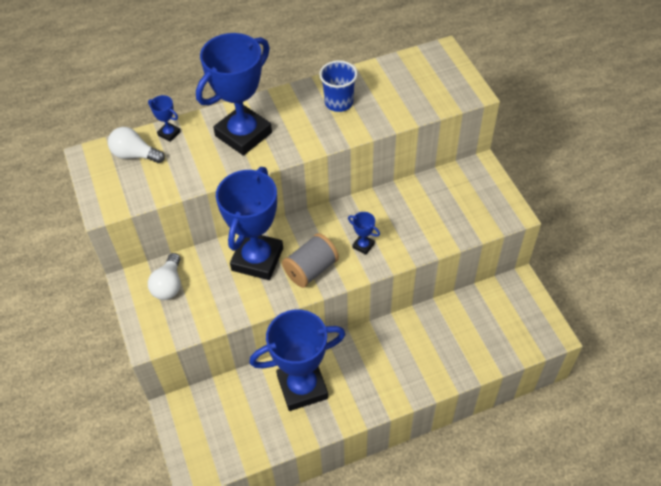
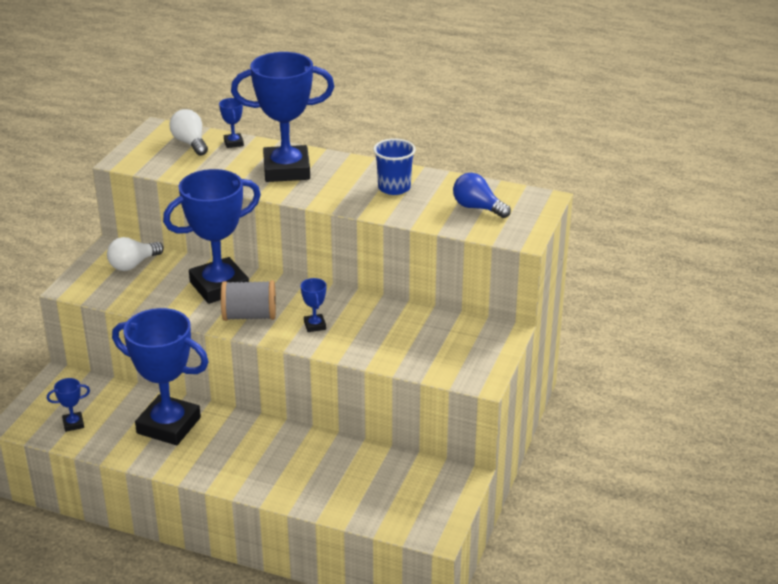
camera: 40 degrees right, 20 degrees down
(235, 439) = (73, 424): none -> blue trophy
(413, 85) = (477, 208): none -> blue light bulb

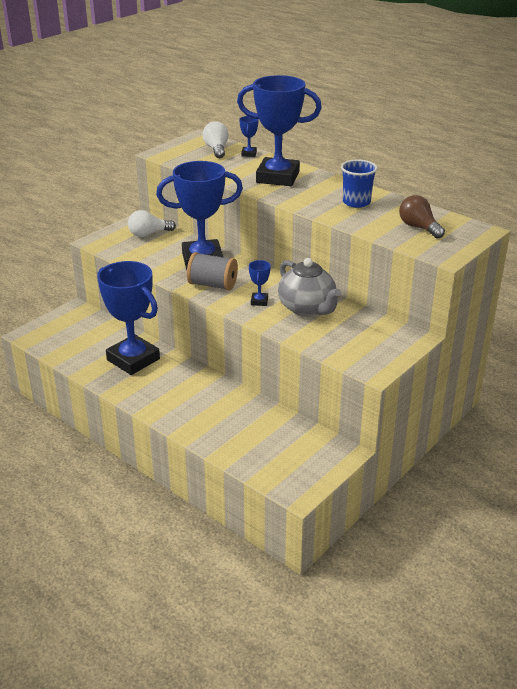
camera: 20 degrees right, 0 degrees up
(73, 424) = (66, 343): blue trophy -> none
(373, 323) = (307, 308): none -> grey teapot
(477, 208) = (418, 227): blue light bulb -> brown light bulb

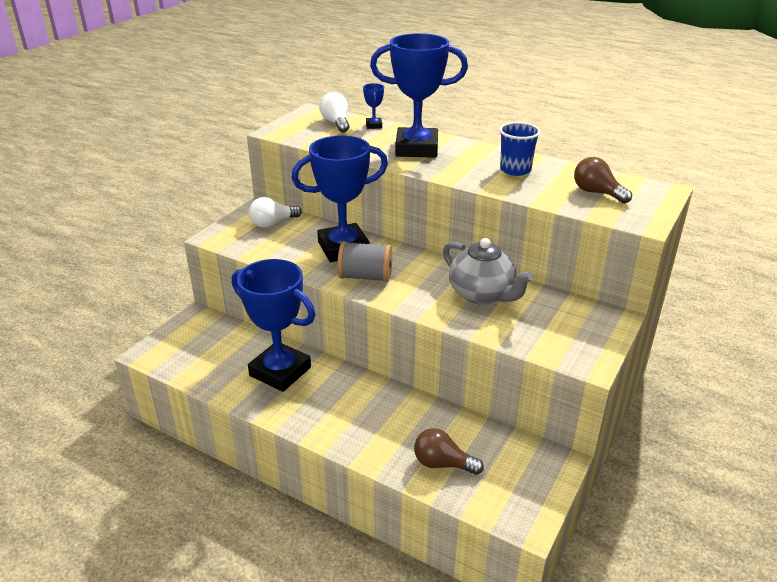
camera: 10 degrees left, 0 degrees up
(245, 442) = (442, 464): none -> brown light bulb
(259, 301) = (425, 291): blue trophy -> none

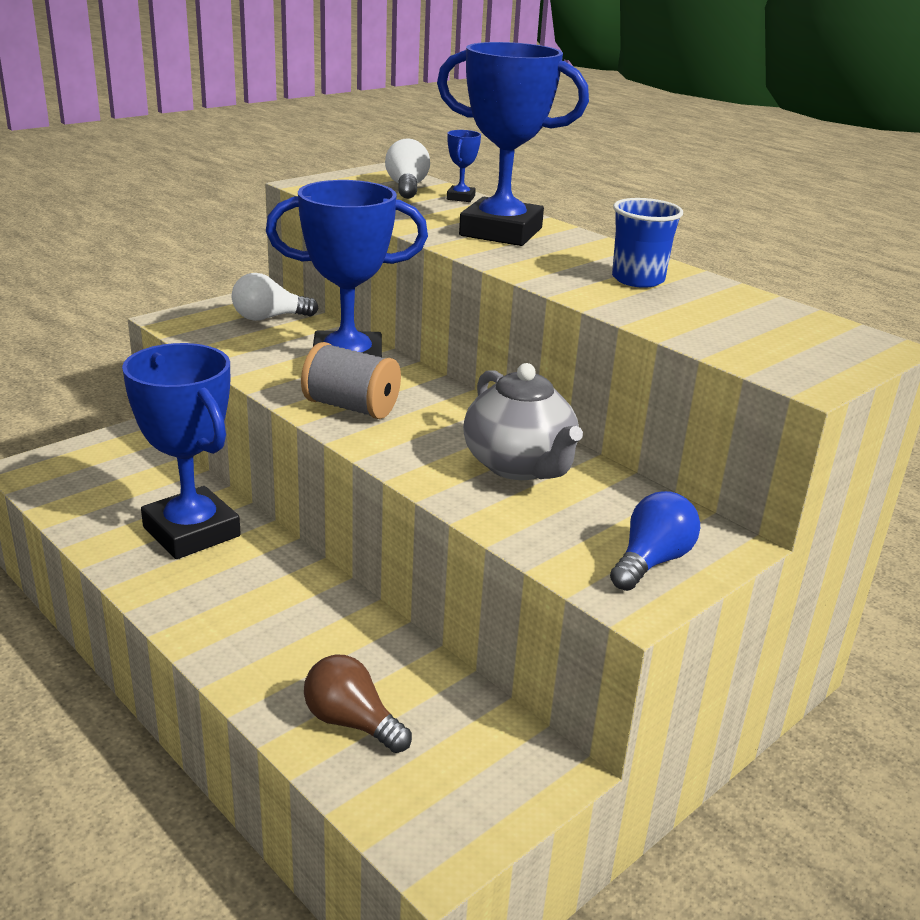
camera: 15 degrees right, 5 degrees down
(583, 338) = (651, 561): none -> blue light bulb
(597, 193) = (755, 328): brown light bulb -> none

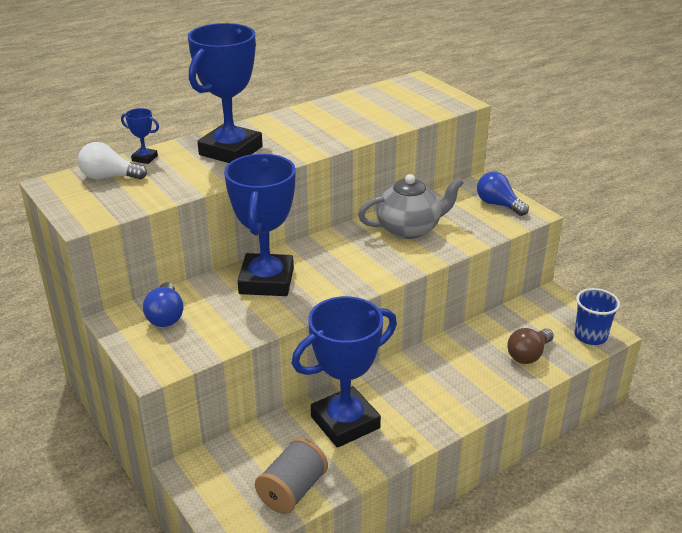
camera: 80 degrees left, 5 degrees up
(269, 318) = (166, 316): white light bulb -> blue light bulb
(351, 407) = (332, 281): grey spool -> grey spool (292, 490)
(638, 279) = (326, 120): blue cup -> blue cup (590, 336)

